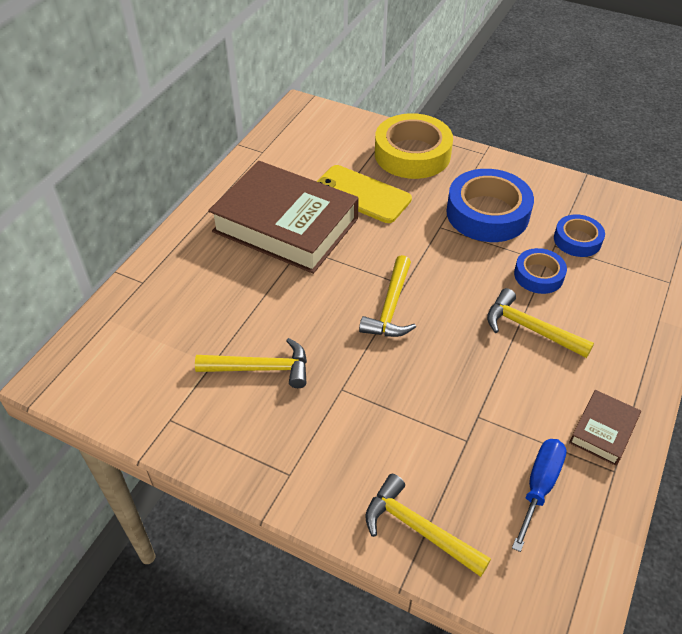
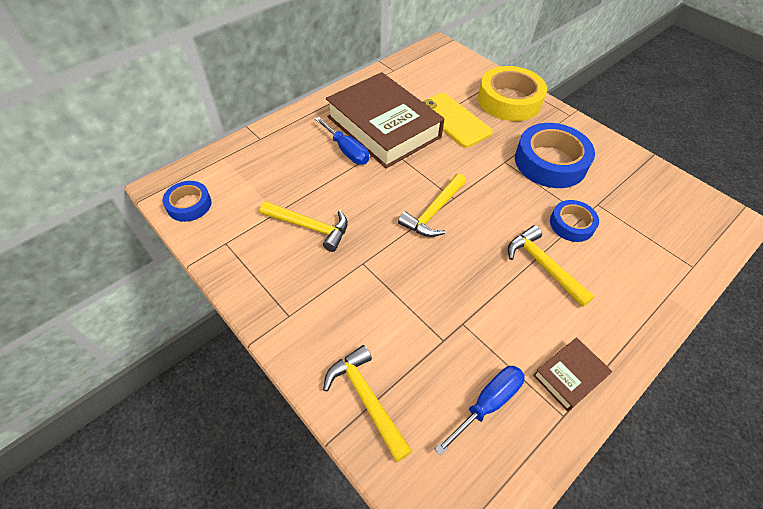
camera: 20 degrees right, 5 degrees up
(257, 266) = (347, 151): none -> blue screwdriver
(577, 240) = (620, 205): blue tape -> blue tape (189, 205)

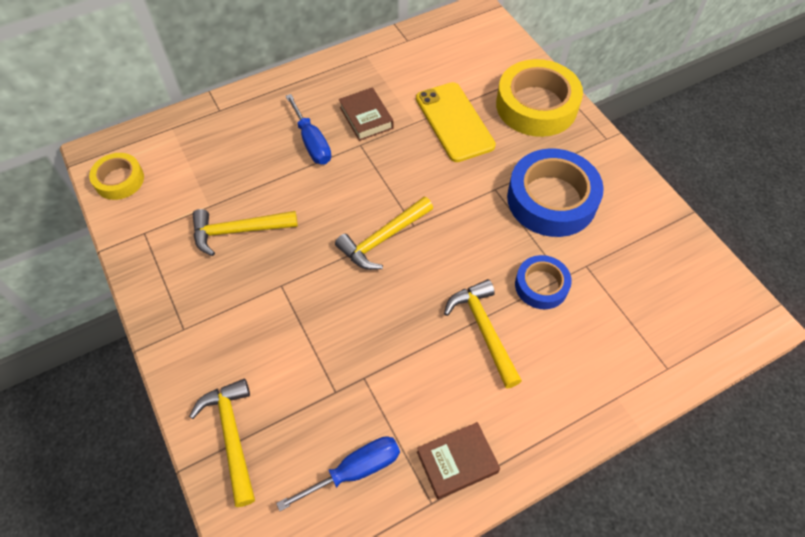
camera: 15 degrees right, 5 degrees up
(189, 205) = (119, 180): blue tape -> yellow tape
(310, 227) = (238, 231): yellow hammer -> yellow hammer turned 135 degrees clockwise
(383, 127) = (366, 118): brown book -> brown book, size x0.43

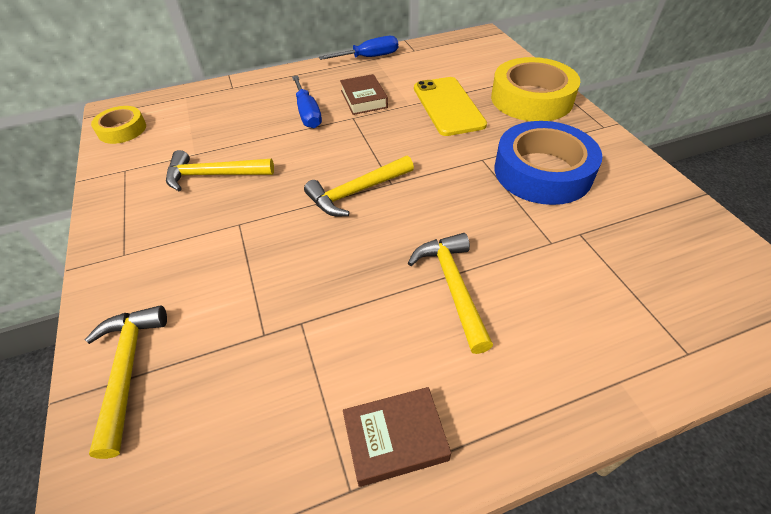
camera: 10 degrees right, 10 degrees down
(355, 470) = (260, 431): blue screwdriver -> blue screwdriver (369, 57)
(541, 285) = (526, 248): blue tape -> none

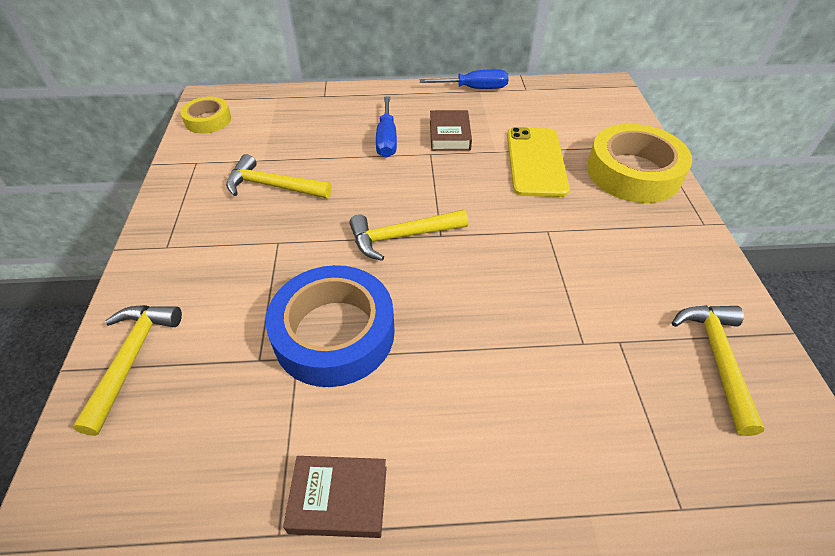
camera: 15 degrees right, 0 degrees up
(453, 287) = (458, 363): yellow hammer -> yellow hammer (717, 359)
(542, 172) = (608, 260): blue tape -> blue tape (334, 333)

